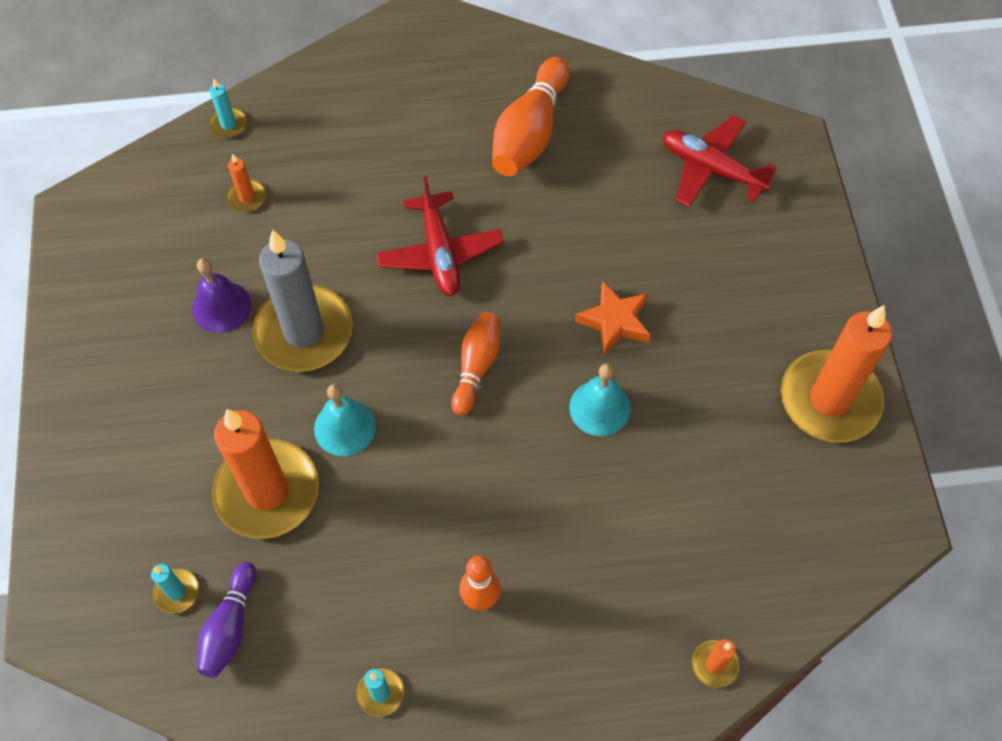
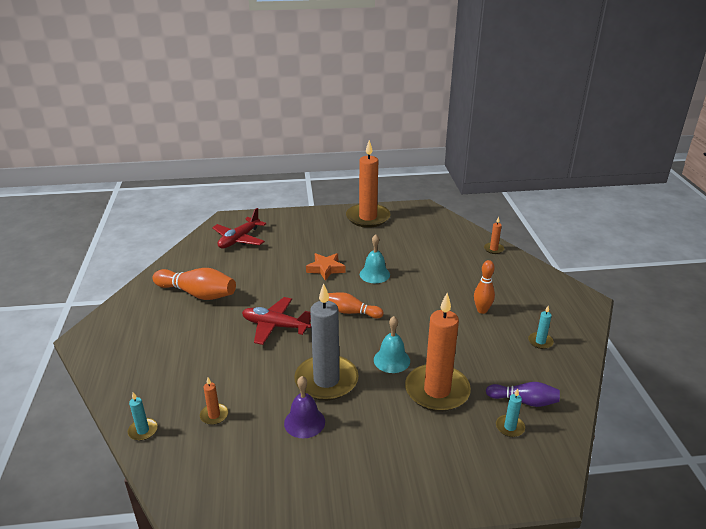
camera: 90 degrees left, 30 degrees down
(440, 253) = (275, 326): red plane -> red plane turned 150 degrees counterclockwise

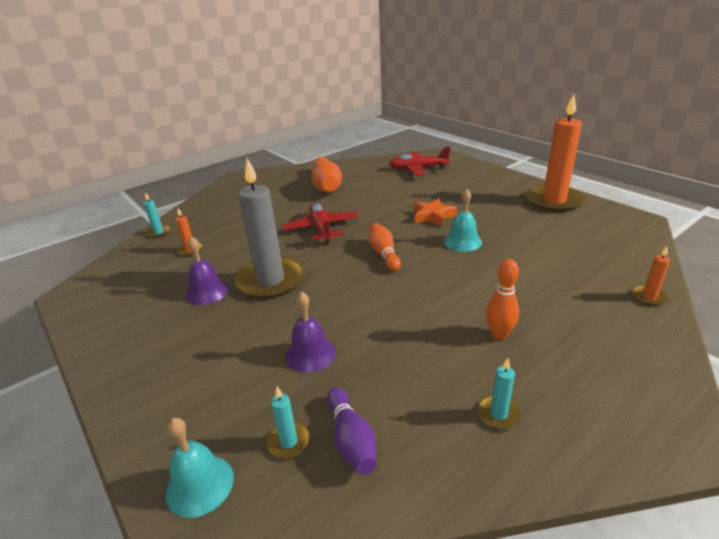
camera: 60 degrees right, 0 degrees up
(391, 360) = (334, 305): turquoise bell -> turquoise bell (200, 485)
(437, 390) = (310, 354): orange candle -> purple bell

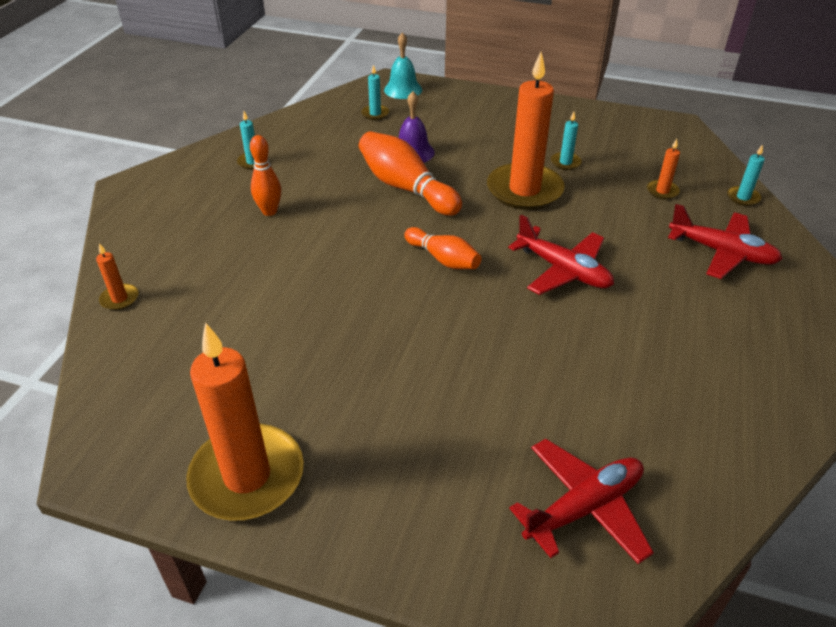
camera: 145 degrees right, 10 degrees up
(207, 292) = (565, 162): purple bell -> turquoise candle
(229, 213) = (722, 252): none -> red plane
(270, 280) = (524, 190): grey candle -> orange candle
(326, 185) = (685, 369): orange bowling pin -> orange bowling pin (406, 188)
(351, 439) = (339, 125): purple bowling pin -> none
(433, 216) = (434, 351): orange star -> none
(462, 241) = (360, 312): turquoise bell -> none

